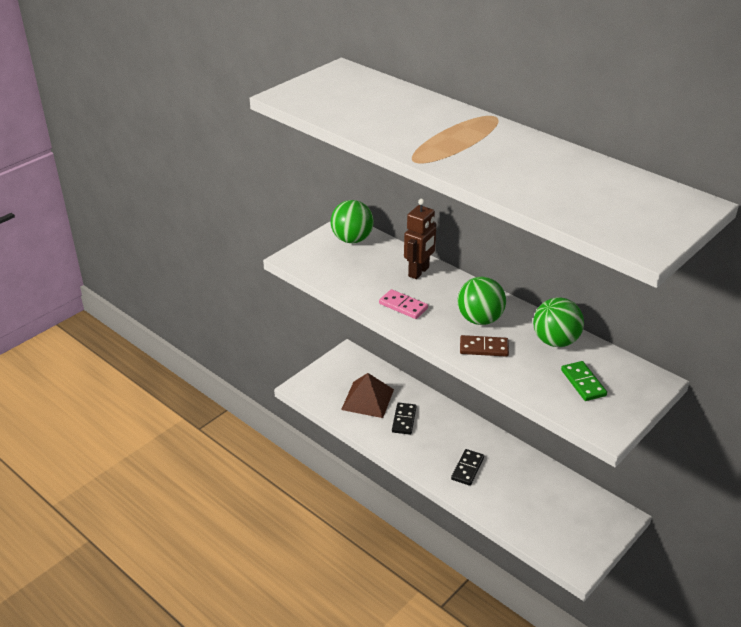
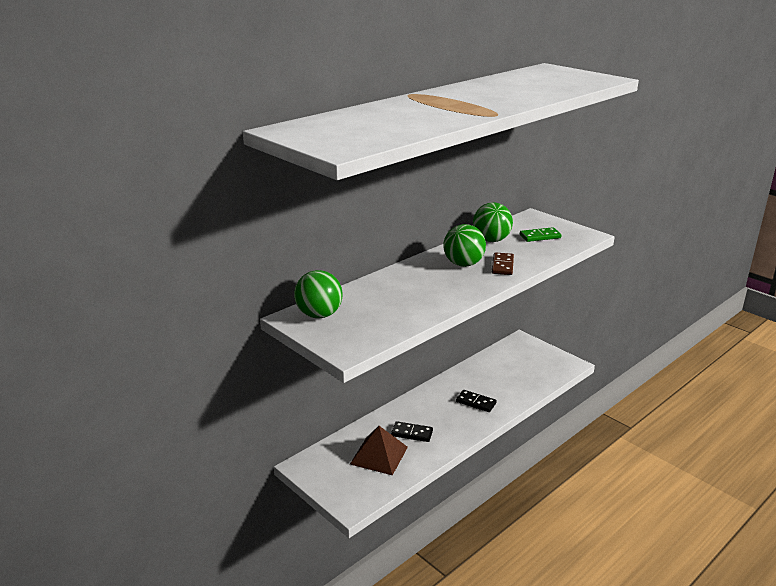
camera: 85 degrees left, 10 degrees down
(403, 306) = (442, 295): pink domino -> none
(419, 272) = (387, 284): brown robot -> none

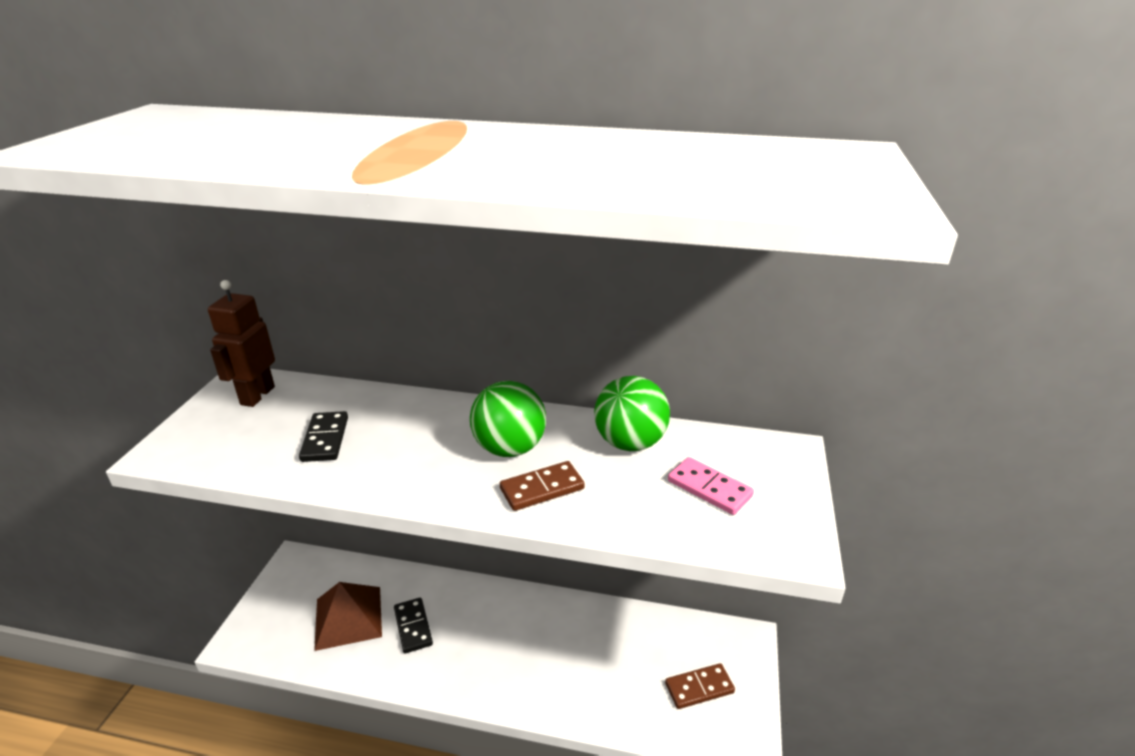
camera: 55 degrees right, 5 degrees up
(319, 315) = (257, 395): green ball -> brown robot
(476, 402) = (532, 662): black domino -> black domino (325, 439)
(534, 363) = (699, 688): none -> brown domino
(540, 236) = (709, 488): green domino -> pink domino

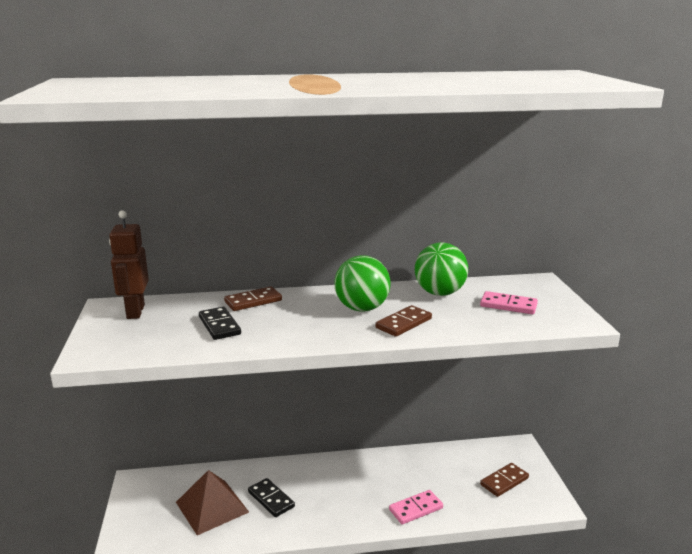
camera: 20 degrees left, 10 degrees down
(392, 407) = (253, 301): none -> brown domino
(566, 694) = (416, 509): none -> pink domino

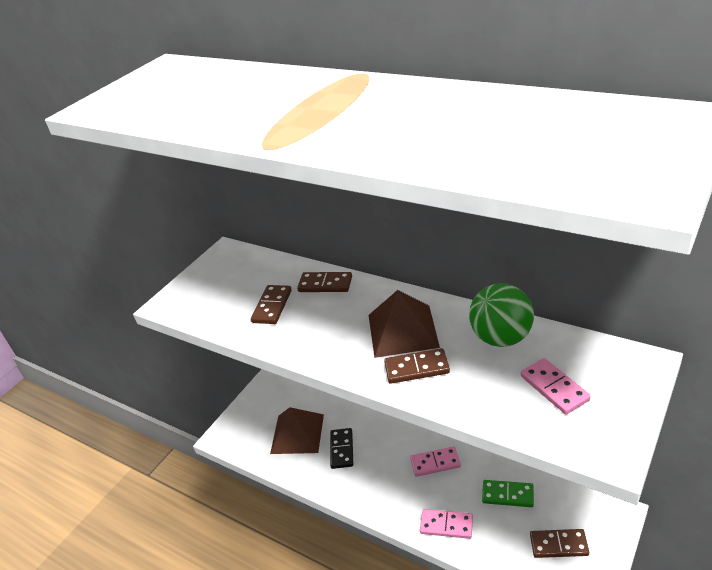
camera: 45 degrees right, 15 degrees up
(135, 312) = (234, 265): brown robot -> none
(219, 325) = (272, 306): black domino -> brown domino
(362, 308) = (402, 330): green ball -> brown pyramid
(365, 472) = (435, 463): none -> pink domino
(440, 468) = (507, 495): none -> green domino

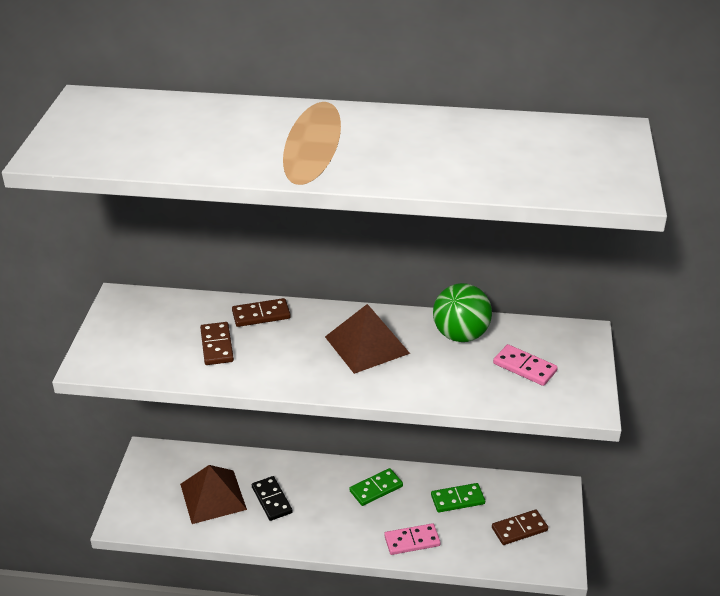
camera: 30 degrees left, 0 degrees up
(416, 368) = (399, 375): brown domino -> none
(435, 463) = (376, 488): pink domino -> green domino

